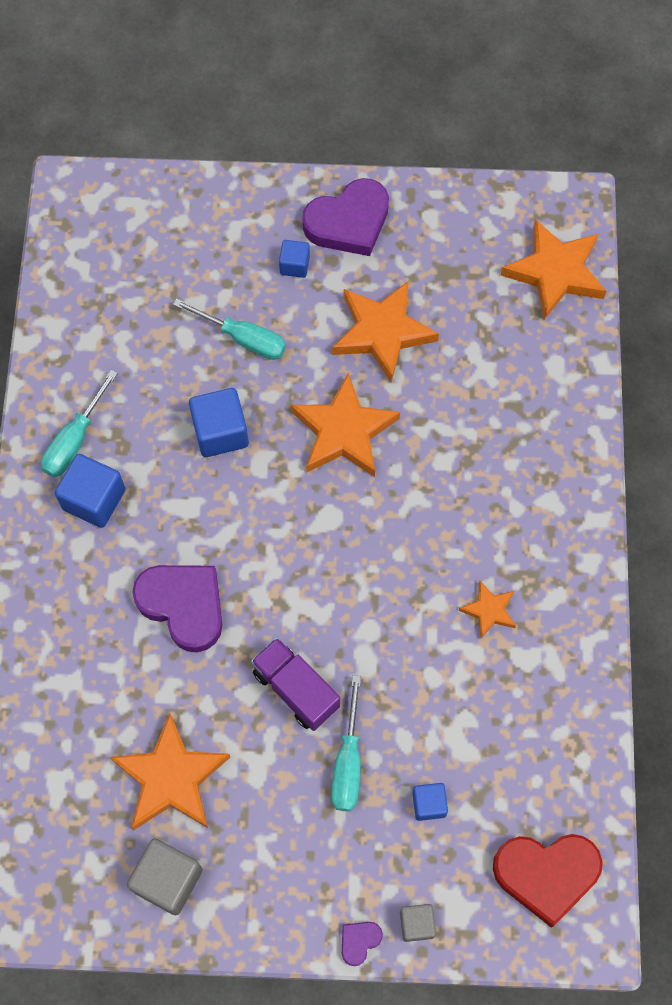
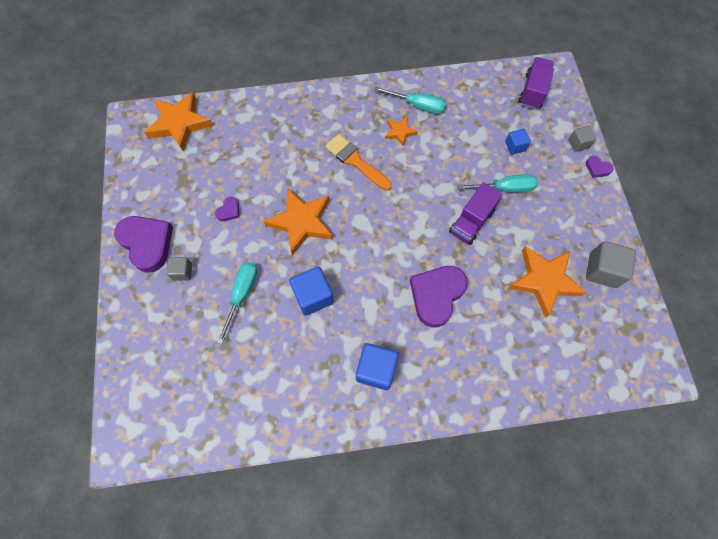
camera: 100 degrees left, 0 degrees up
(75, 440) = (334, 394): turquoise screwdriver -> turquoise screwdriver (417, 105)
(294, 265) = (182, 272): blue cube -> grey cube
(382, 332) = (229, 211): orange star -> purple heart
(442, 528) = (355, 161): none -> orange brush
(546, 874) = (533, 91): red heart -> purple truck

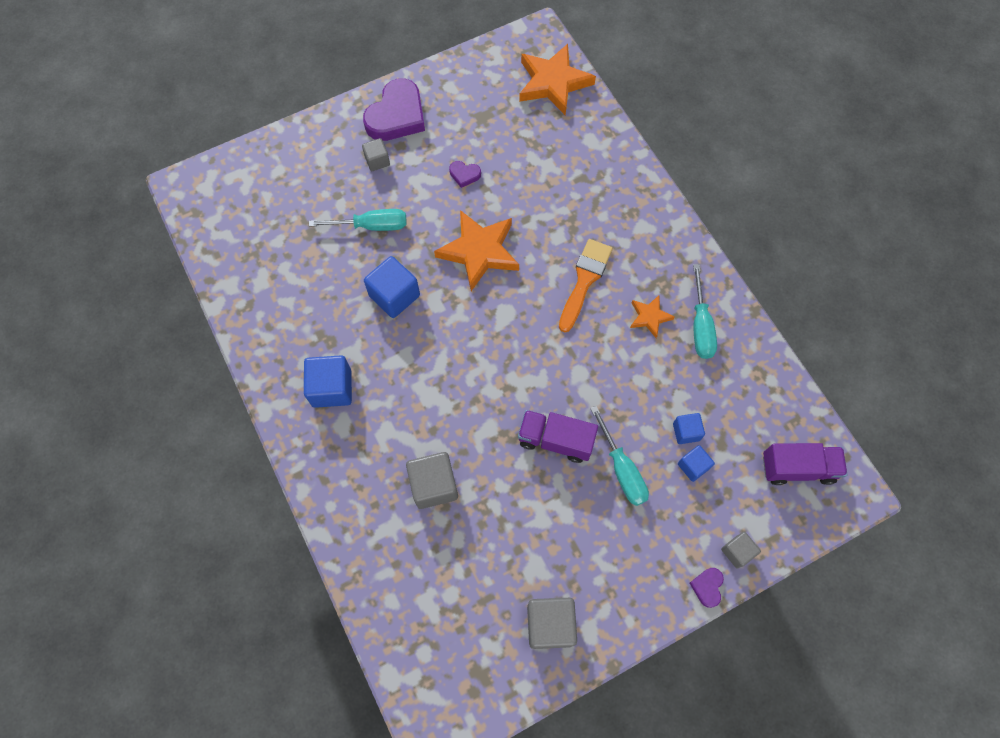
camera: 70 degrees right, 0 degrees up
(436, 295) = (441, 427): purple heart -> none
(481, 315) = (434, 485): none -> grey cube
(490, 141) = (686, 432): none -> blue cube
(544, 281) = (507, 551): orange star -> none

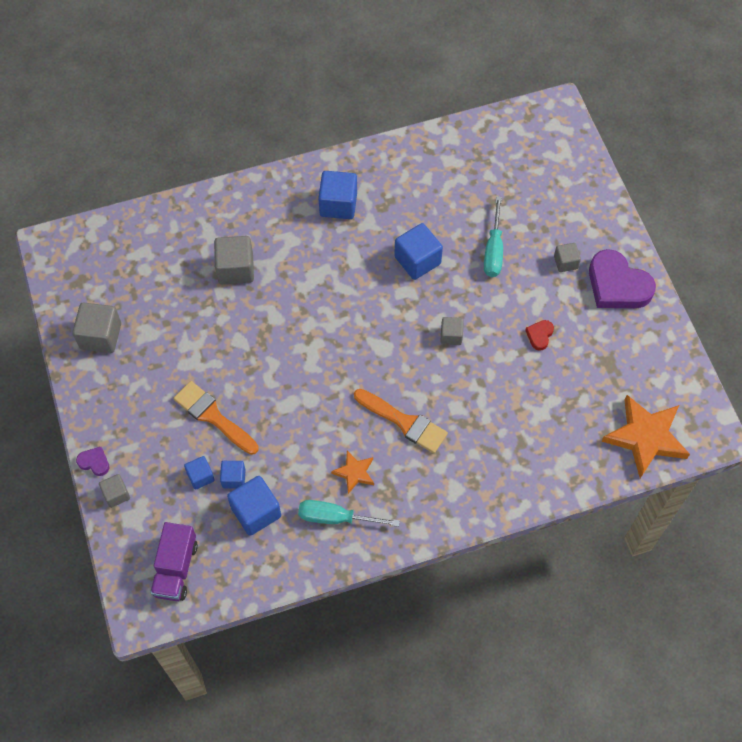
camera: 100 degrees right, 5 degrees down
(464, 175) = (539, 335): purple heart -> red heart
(479, 252) = (451, 335): orange star -> grey cube
(555, 440) = (252, 368): purple truck -> none
(622, 469) = (213, 416): turquoise screwdriver -> orange brush
(716, 402) = (256, 512): none -> blue cube

